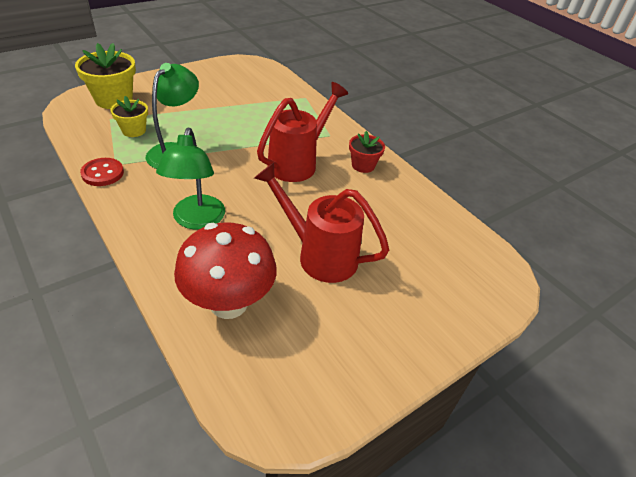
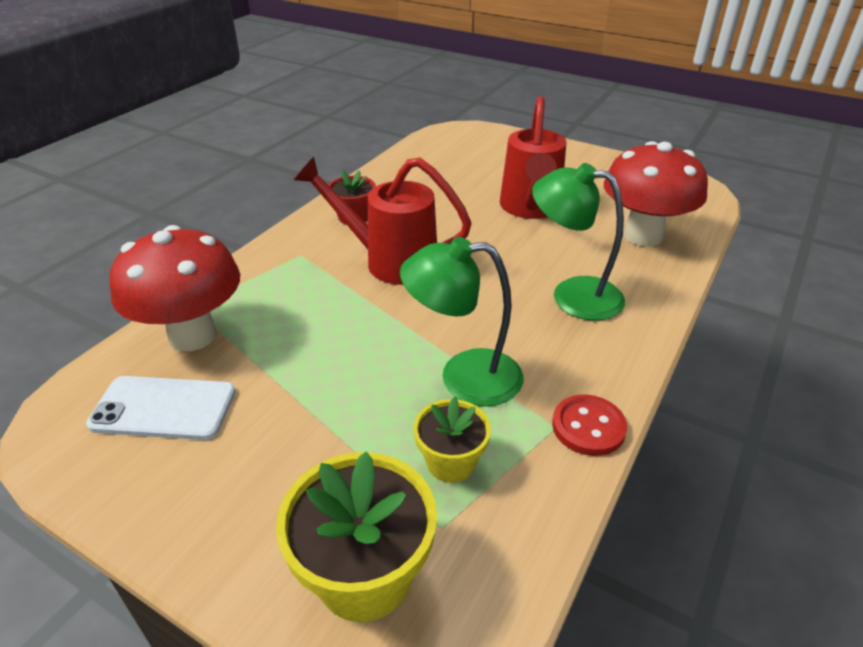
camera: 110 degrees left, 5 degrees down
(197, 220) = (572, 295): green lamp -> green lamp turned 135 degrees counterclockwise
(239, 81) = (164, 408): none -> white phone
(281, 94) = (193, 335): none -> red mushroom

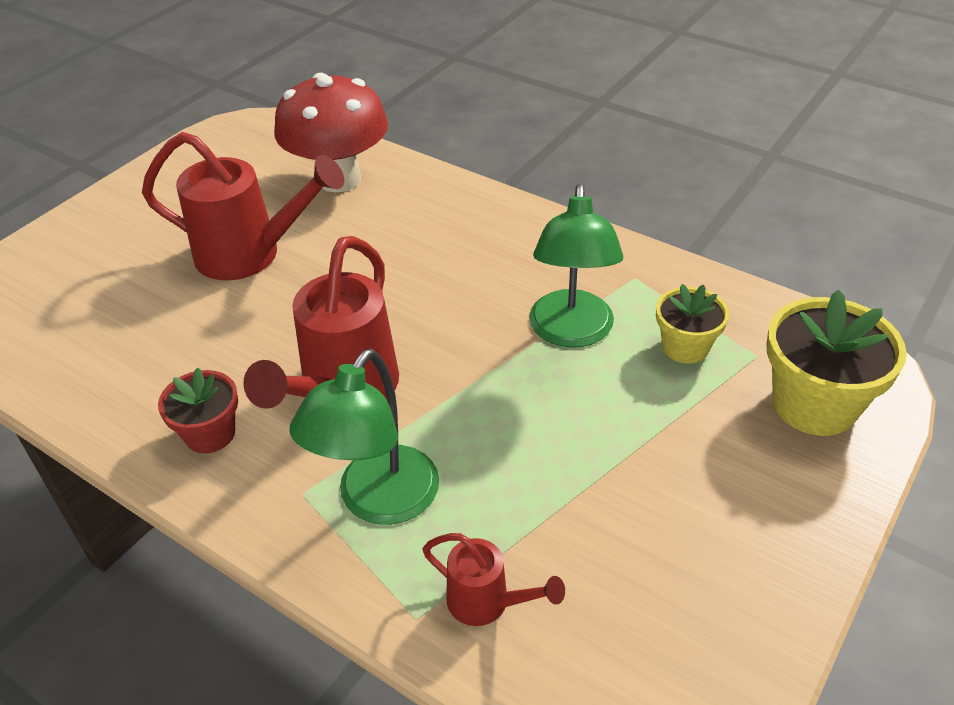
camera: 85 degrees left, 5 degrees up
(164, 408) = (632, 606): white phone -> none
(193, 335) = (487, 603): red mushroom -> red watering can
(572, 295) = (441, 243): green lamp -> green lamp (378, 501)
(588, 427) = (633, 259): red button -> none

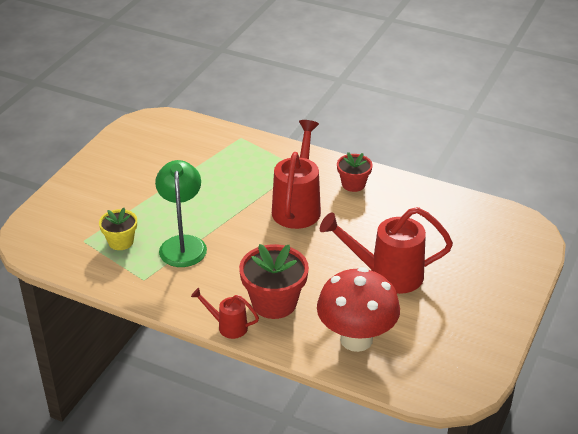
camera: 170 degrees right, 5 degrees down
(378, 501) = (266, 167): green lamp -> none
(435, 229) = (274, 303): none -> red flower pot
(487, 603) = (215, 143): red watering can -> red watering can (228, 326)
(814, 404) = (62, 220): yellow flower pot -> none

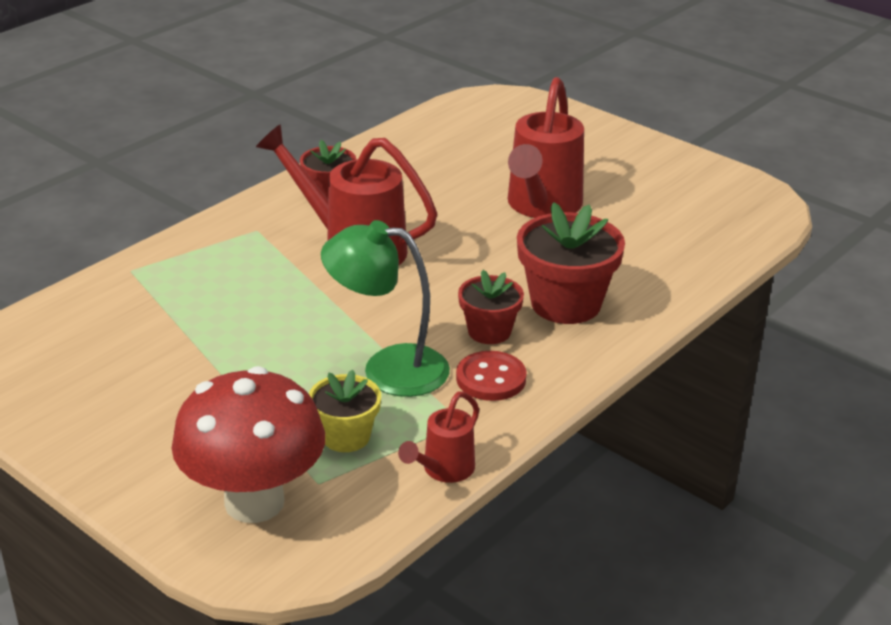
camera: 75 degrees left, 5 degrees down
(186, 284) = (491, 378): none -> red button
(228, 326) = (604, 352): red watering can -> red watering can (443, 470)
(232, 275) = (489, 331): none -> red flower pot
(356, 339) = (661, 252): red mushroom -> red mushroom (254, 502)

